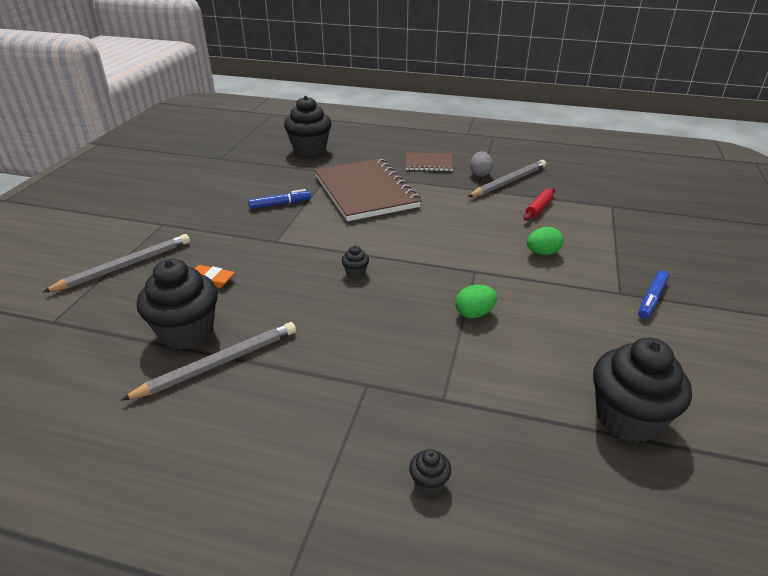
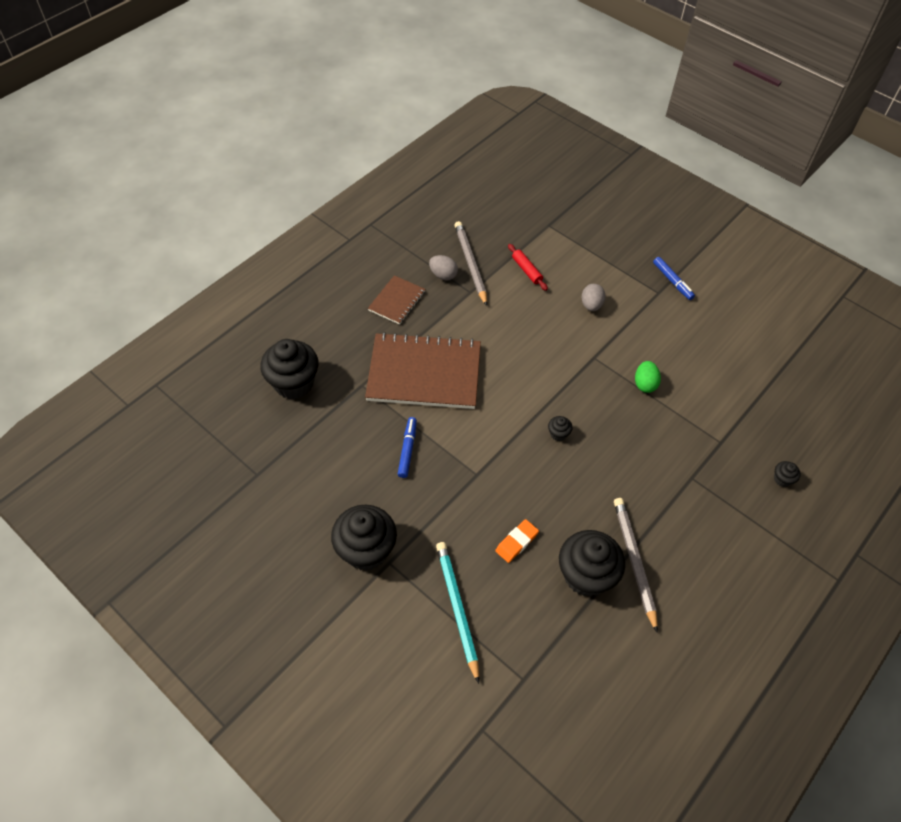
camera: 65 degrees left, 20 degrees up
(125, 266) = (457, 609): grey pencil -> turquoise pencil
(542, 253) = (591, 305): green egg -> grey egg
(627, 418) = (768, 362): black cupcake -> black cupcake (366, 550)

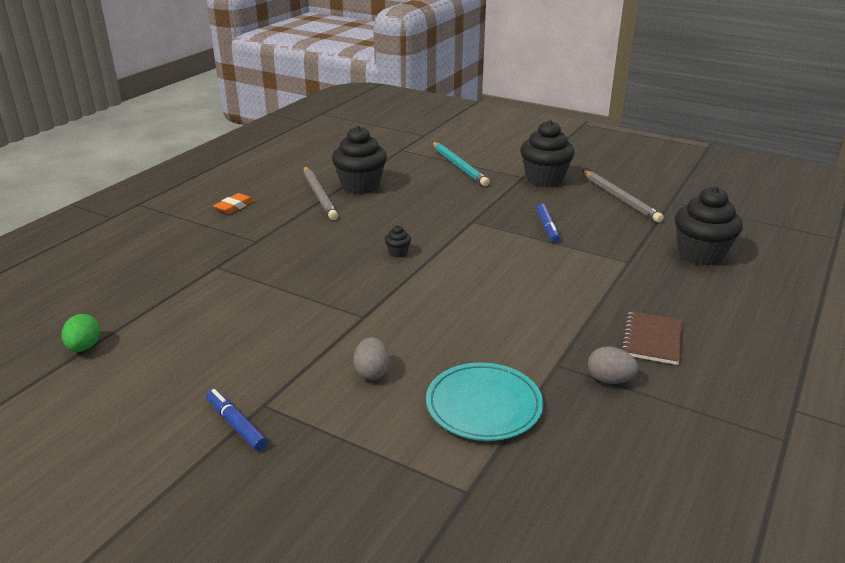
camera: 170 degrees right, 25 degrees down
(424, 373) = (567, 278): brown notebook -> none
(470, 264) = (577, 401): grey pencil -> grey pencil (620, 198)
(516, 542) = (422, 194): orange eraser -> orange eraser (234, 206)
(526, 270) = (484, 405): red rolling pin -> turquoise plate
(645, 384) = (298, 300): green egg -> green egg (84, 347)
(782, 479) = (159, 249): black cupcake -> none

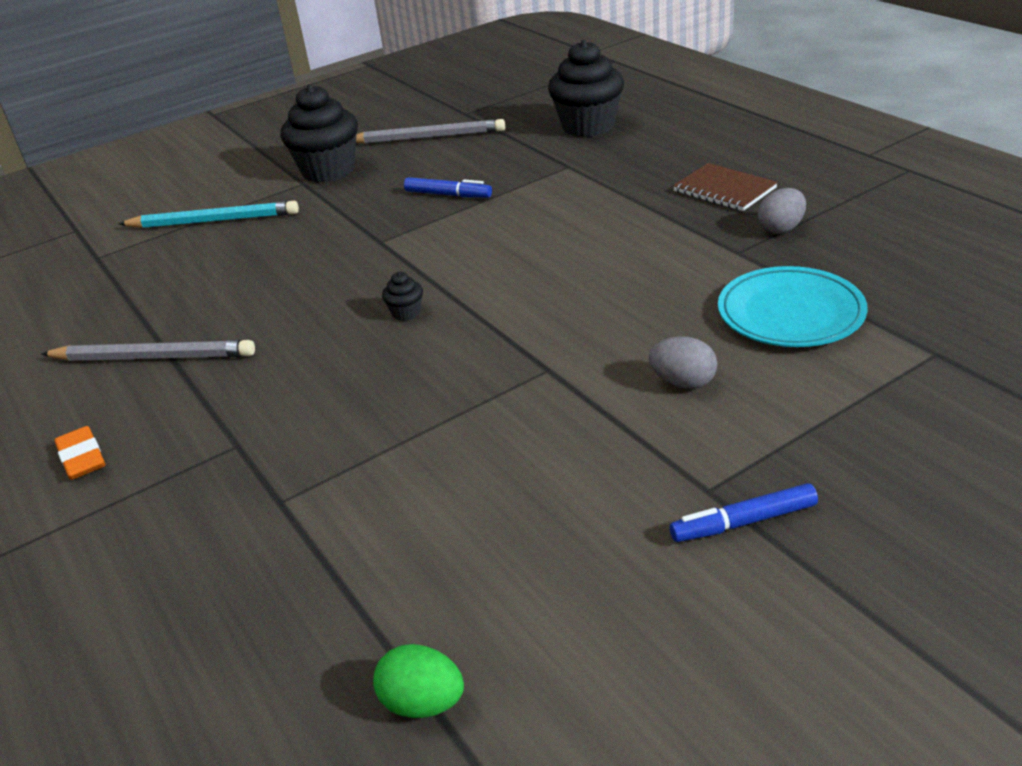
camera: 60 degrees left, 5 degrees up
(360, 186) = (171, 313): black cupcake -> none

